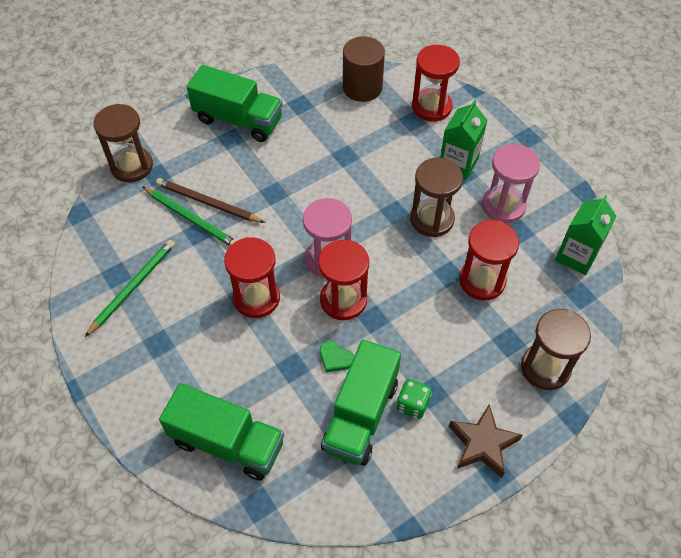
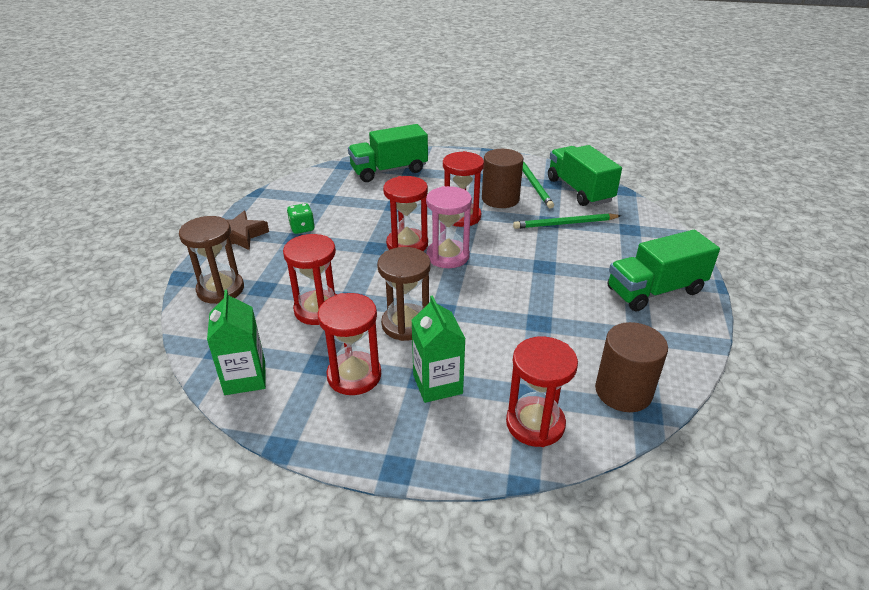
camera: 135 degrees right, 20 degrees down
(132, 166) = (651, 223): brown hourglass -> none
(191, 293) = (500, 199): none -> brown cylinder
(208, 203) = (572, 236): brown pencil -> none
(335, 358) = (375, 220): green heart -> none
(361, 415) = (329, 210): green truck -> green truck (579, 190)
(503, 206) = (354, 376): pink hourglass -> red hourglass

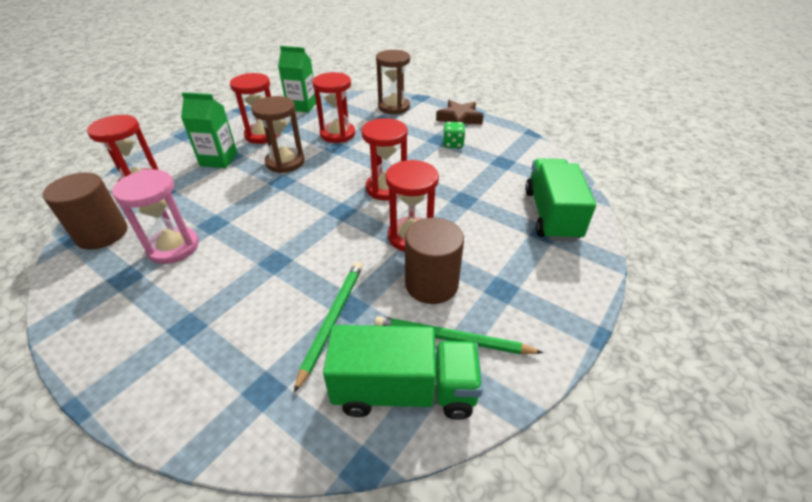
camera: 115 degrees right, 5 degrees up
(448, 256) = (348, 205): pink hourglass -> pink hourglass (173, 247)
(655, 291) = (149, 330): green truck -> none

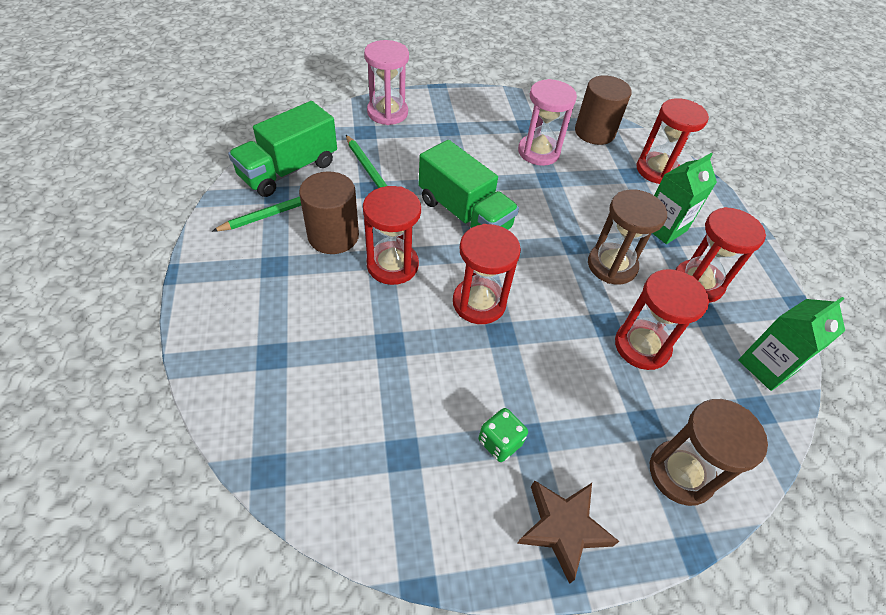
camera: 130 degrees right, 10 degrees up
(200, 403) = (387, 113): none -> pink hourglass
(551, 215) = (278, 388): green truck -> green truck (464, 214)

